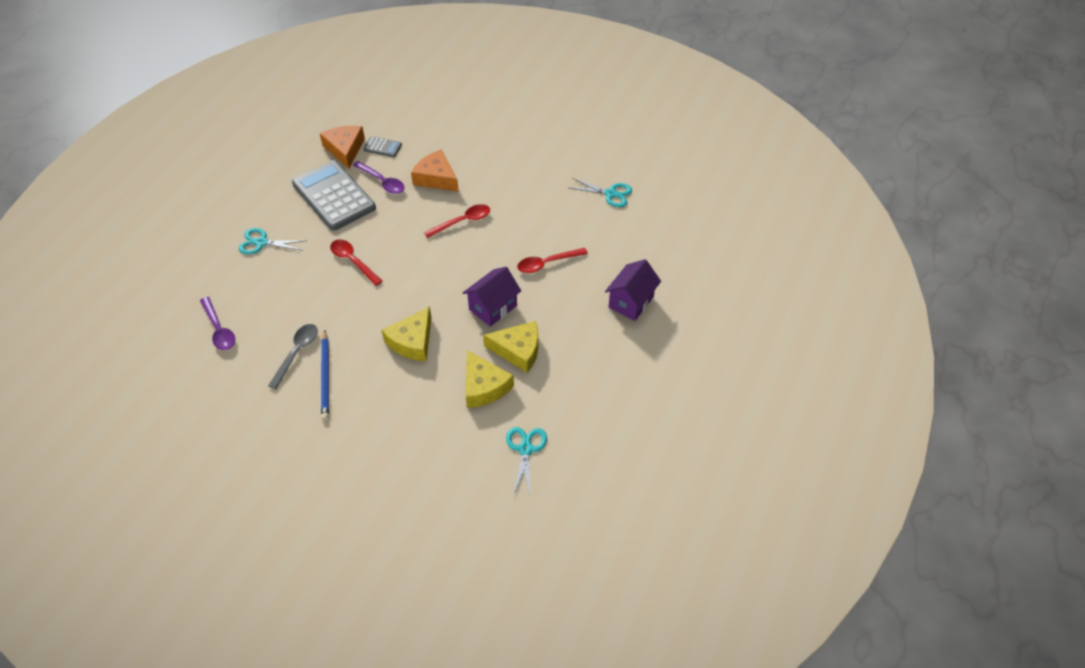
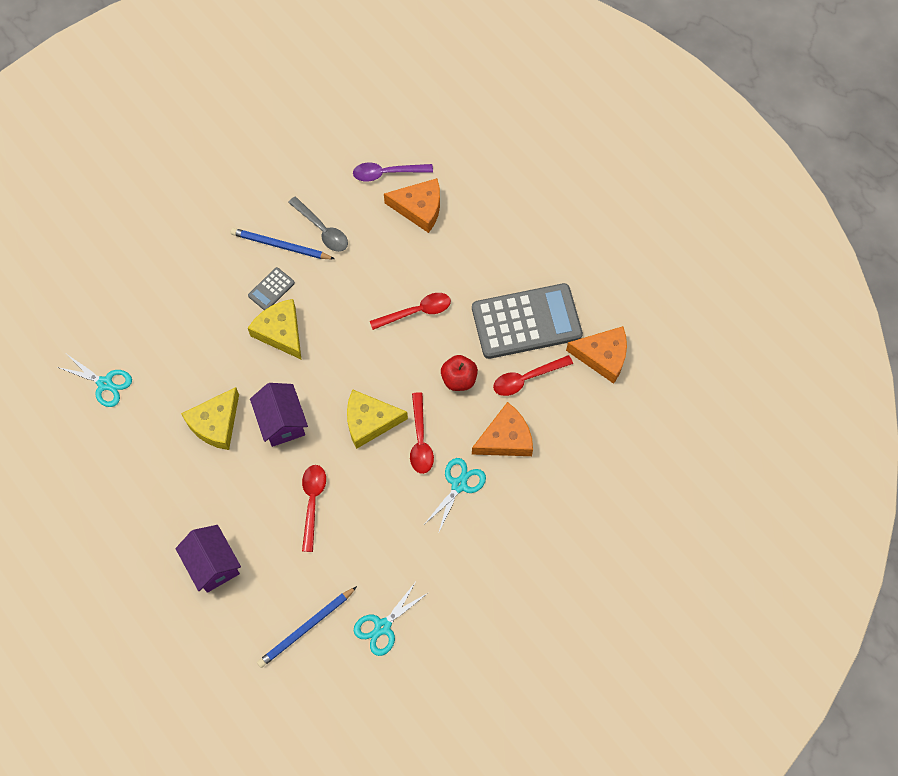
camera: 115 degrees right, 15 degrees up
(250, 294) = (419, 208): none -> orange cheese
(261, 243) = (487, 235): turquoise scissors -> turquoise scissors (459, 485)
(382, 147) = (588, 398): grey calculator -> grey calculator (271, 289)
(382, 182) = (526, 379): purple spoon -> red spoon
(401, 217) = (459, 379): none -> red apple
(484, 386) = (192, 375): yellow cheese -> yellow cheese (370, 421)
(639, 231) = (306, 628): none -> blue pencil

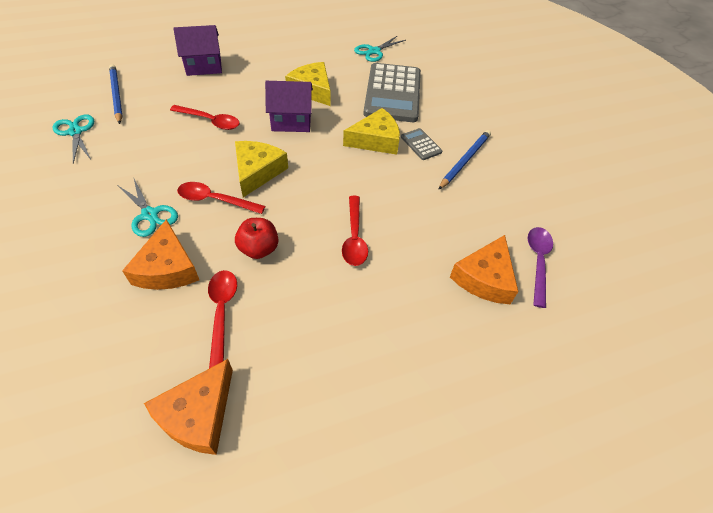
camera: 105 degrees right, 15 degrees down
(322, 230) = (475, 192): grey spoon -> none
(526, 322) = (293, 338): grey calculator -> grey calculator (393, 93)

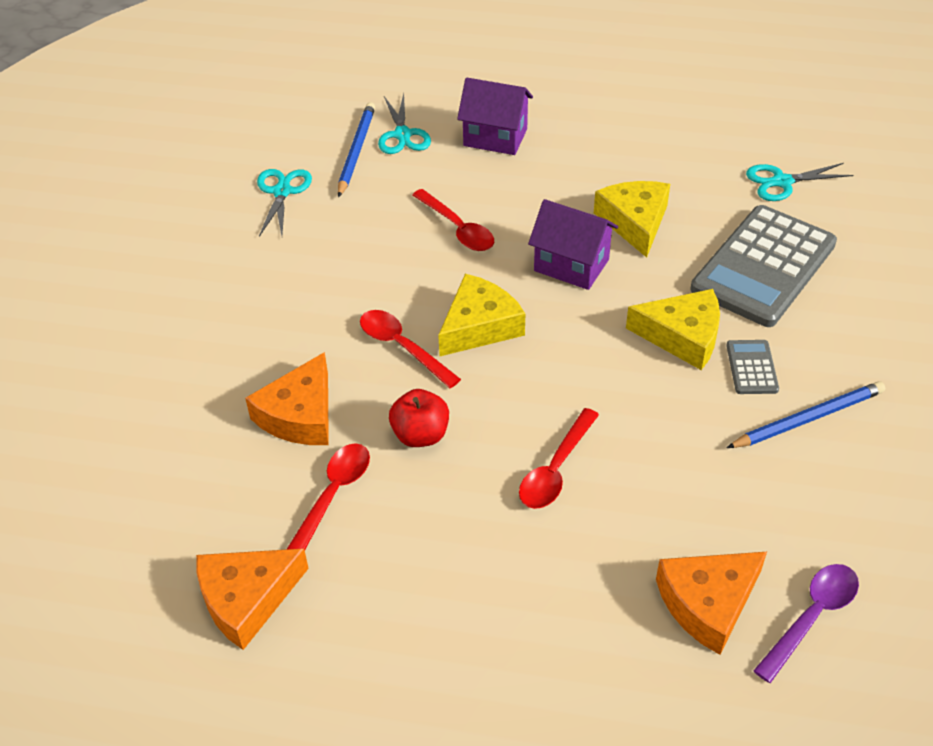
camera: 35 degrees right, 5 degrees down
(150, 214) = (314, 337): turquoise scissors -> turquoise scissors (402, 135)

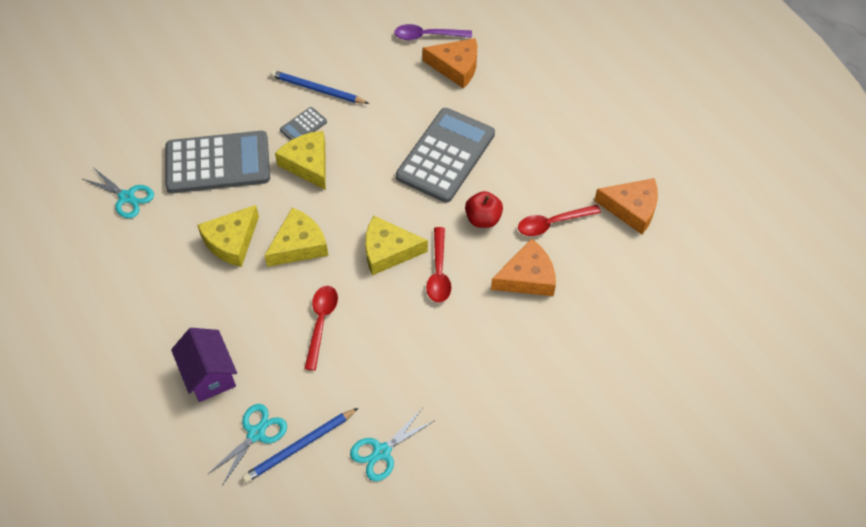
camera: 135 degrees left, 10 degrees up
(555, 470) = (445, 155): red spoon -> grey calculator
(571, 265) = (299, 245): purple house -> yellow cheese

